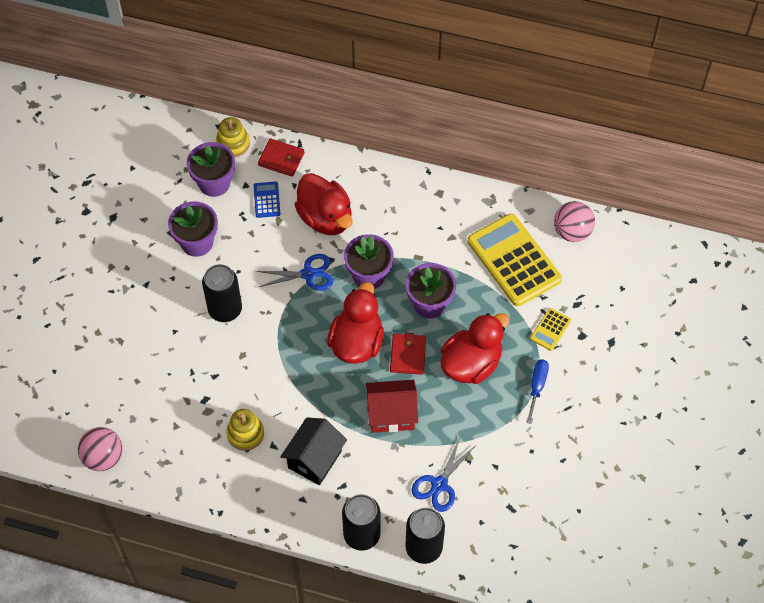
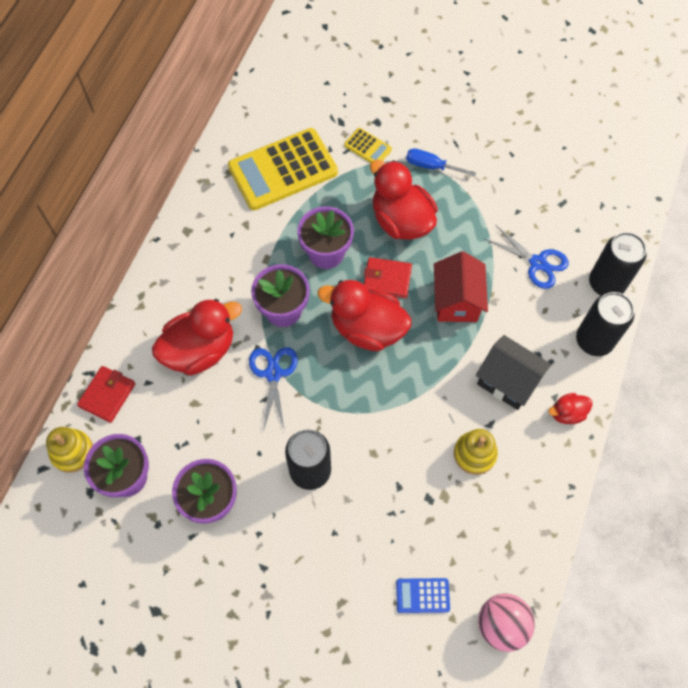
camera: 85 degrees left, 5 degrees up
(266, 200) = (163, 415): blue calculator -> blue calculator (422, 595)
(287, 509) = (567, 413): none -> red duck
(572, 232) = (256, 115): pink ball -> none

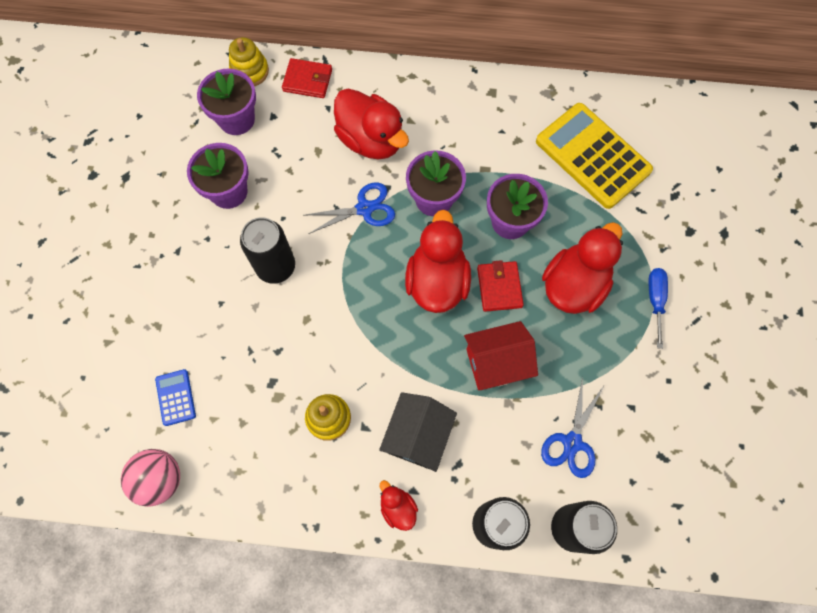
camera: 75 degrees right, 5 degrees up
(368, 147) = (653, 230): yellow calculator -> none

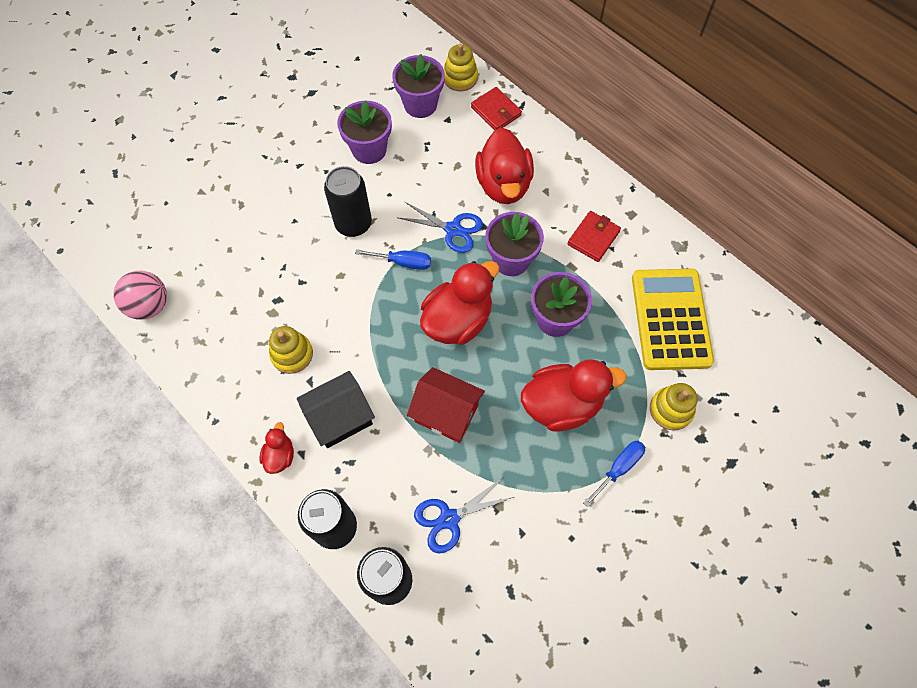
camera: 40 degrees right, 5 degrees down
(175, 397) = (208, 260): blue calculator -> none
(349, 267) = (403, 262): none -> blue screwdriver
(499, 287) = (501, 361): red wallet -> red wallet (593, 238)
(652, 226) = (671, 410): none -> yellow stacking toy

